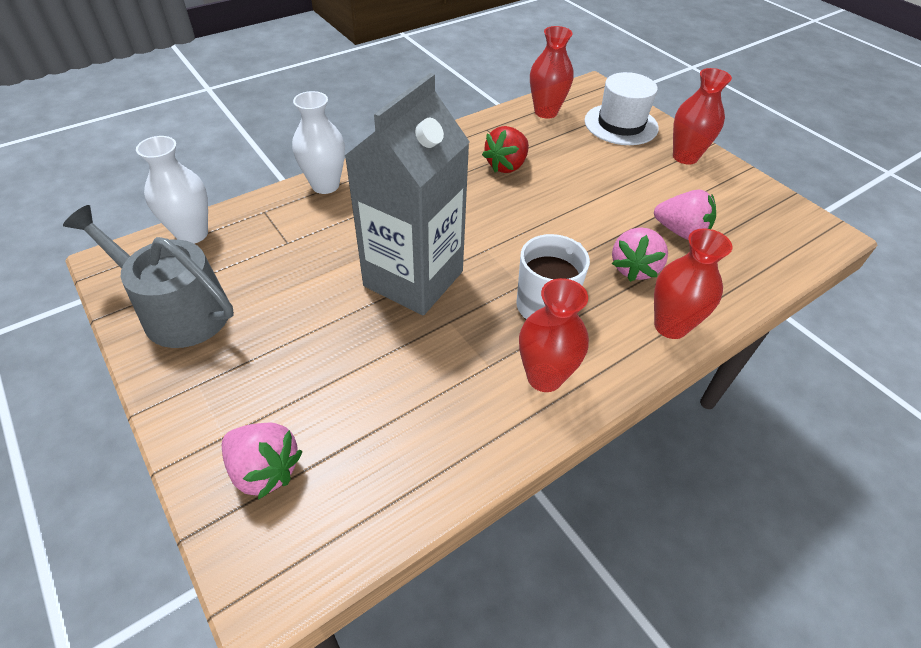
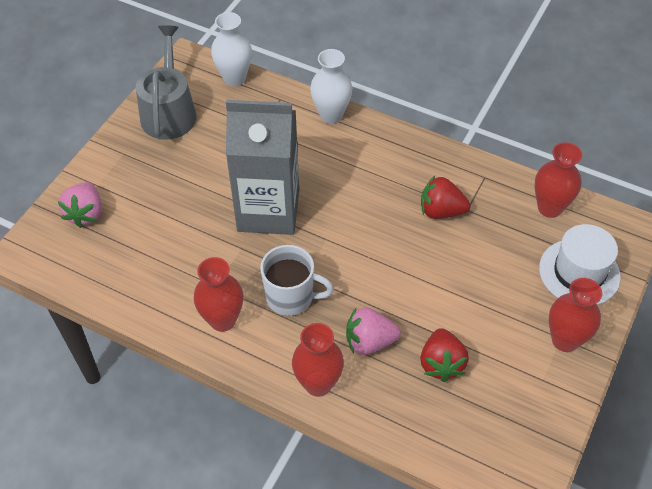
camera: 65 degrees right, 5 degrees up
(680, 232) = (441, 363): pink strawberry -> red strawberry

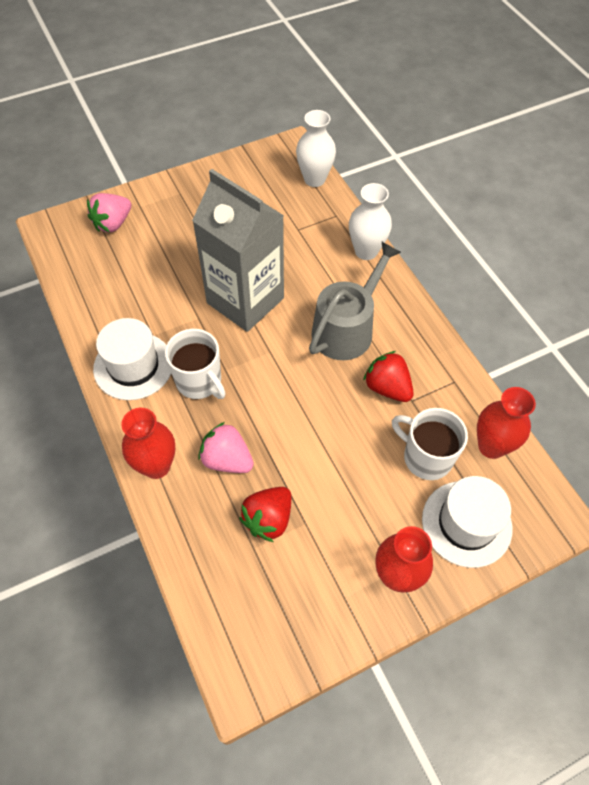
camera: 35 degrees right, 5 degrees up
(169, 112) = (241, 179): grey watering can -> grey watering can (347, 328)
(222, 320) = (133, 366): red vase -> white hat
(512, 244) = (426, 457): none -> white mug

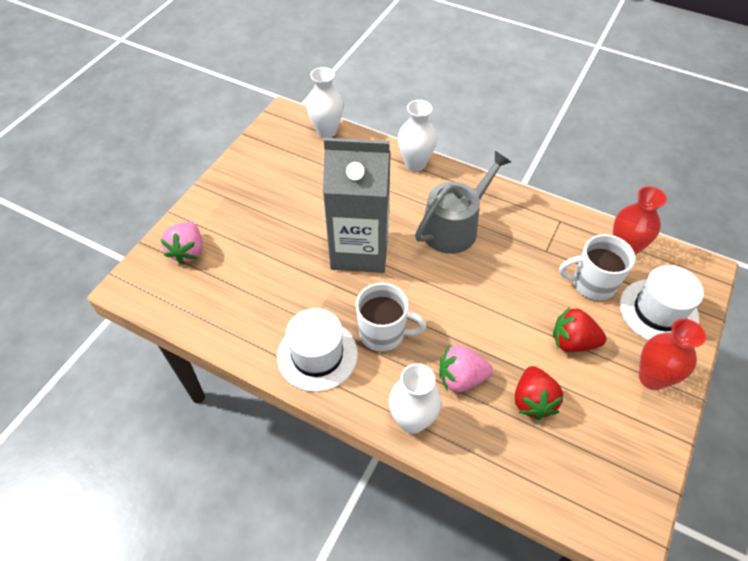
camera: 35 degrees left, 5 degrees down
(156, 466) = (412, 420): red vase -> white vase
(347, 328) = (454, 227): grey watering can -> grey watering can turned 45 degrees clockwise
(387, 387) = (522, 252): red strawberry -> red strawberry (572, 342)

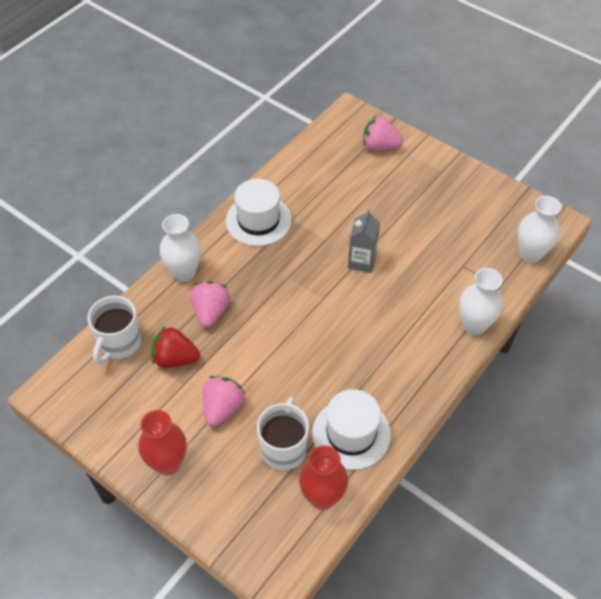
camera: 100 degrees right, 0 degrees up
(359, 250) = (362, 261): grey carton -> grey carton, size x0.48
(383, 333) = (268, 266): white mug -> white mug (119, 344)
(454, 227) = (379, 343): grey watering can -> none
(572, 342) = (222, 408): red strawberry -> pink strawberry
(658, 311) = (237, 500): white hat -> white hat (351, 433)

